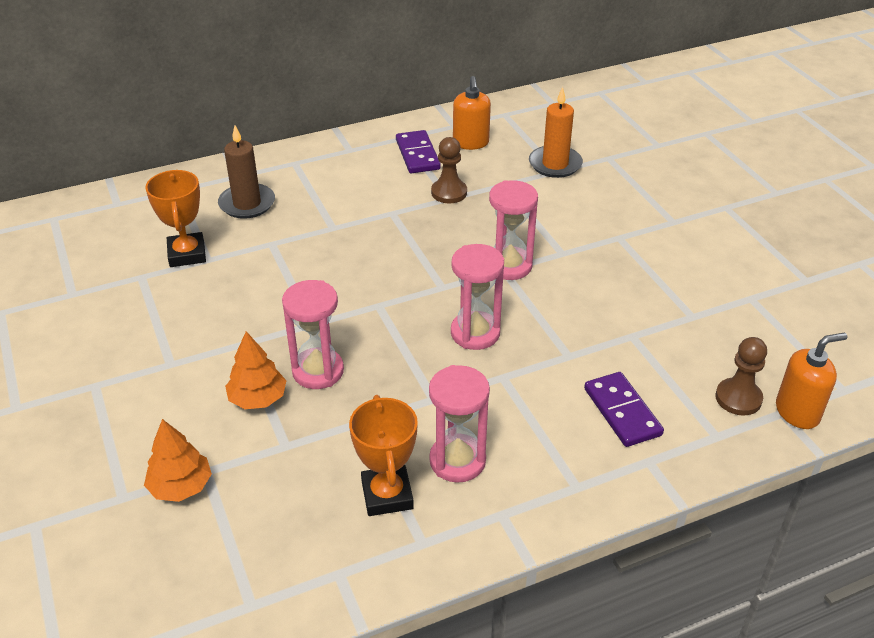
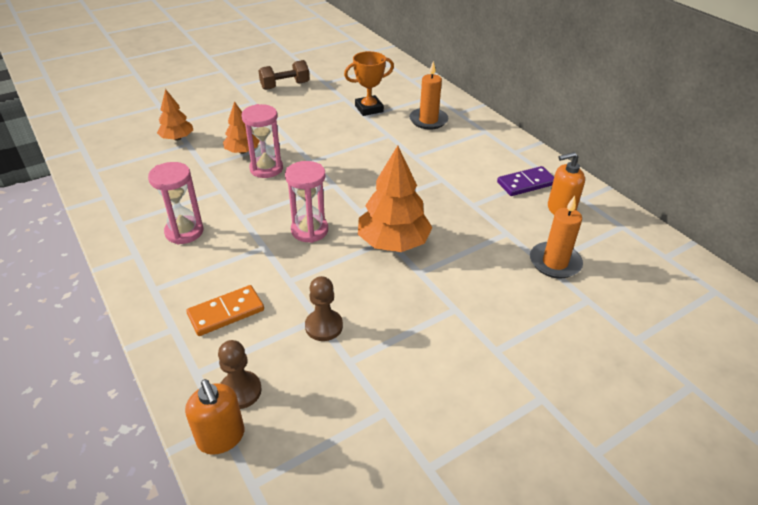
camera: 80 degrees right, 0 degrees up
(56, 342) = (285, 86): none -> brown dumbbell
(247, 204) = (428, 120): brown candle -> orange candle
(387, 495) = (160, 206): orange trophy -> none
(449, 192) = (480, 204): brown pawn -> brown pawn (324, 326)
(509, 266) = (393, 242): pink hourglass -> orange tree
(622, 412) = (226, 312): purple domino -> orange domino

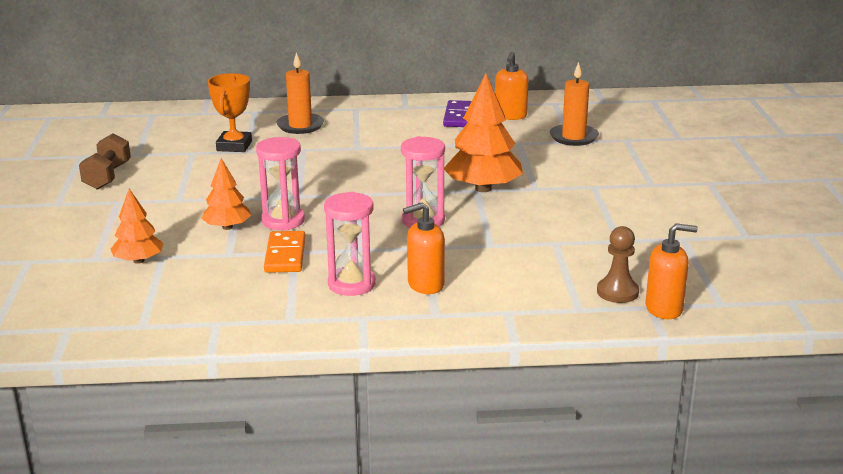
camera: 60 degrees left, 15 degrees down
(200, 268) = (425, 285): none -> orange soap dispenser
(226, 312) = (508, 282): orange domino -> orange domino (285, 255)
(324, 326) = (568, 242): brown pawn -> none

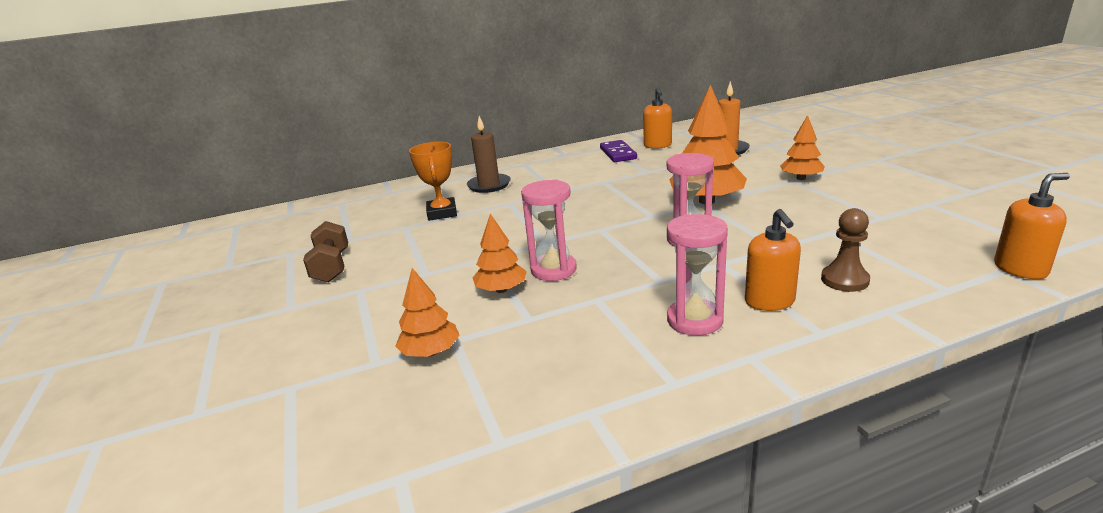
camera: 15 degrees left, 0 degrees up
(285, 255) = (591, 305): orange domino -> none
(300, 126) = (489, 185): orange candle -> brown candle
(425, 285) = (769, 302): orange soap dispenser -> orange soap dispenser turned 60 degrees counterclockwise
(602, 185) = (801, 178): none -> orange tree
(617, 292) = (954, 263): brown pawn -> brown pawn (844, 280)

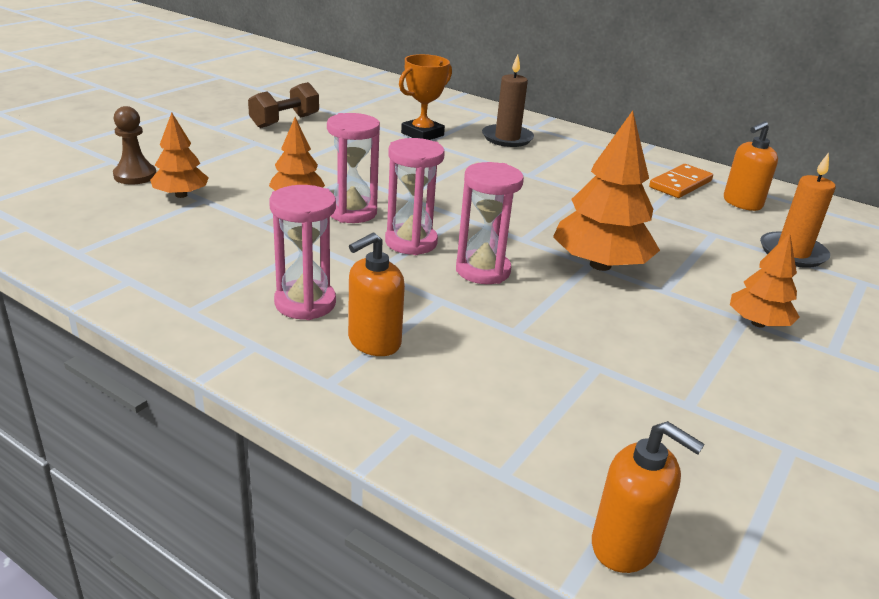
camera: 50 degrees right, 5 degrees up
(618, 153) = (680, 184): purple domino -> orange domino
(626, 256) = (411, 242): none -> pink hourglass
(844, 280) = (465, 388): brown pawn -> brown pawn (135, 176)

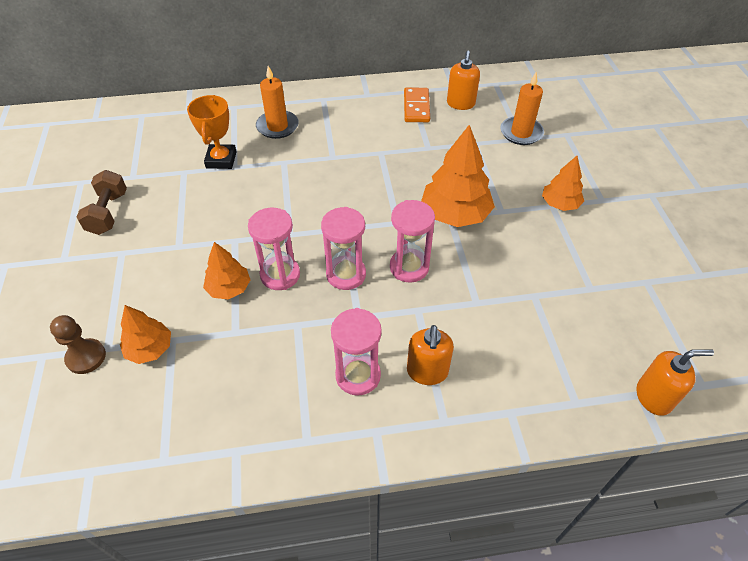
camera: 40 degrees left, 20 degrees up
(507, 138) = (277, 126): brown candle -> orange candle

